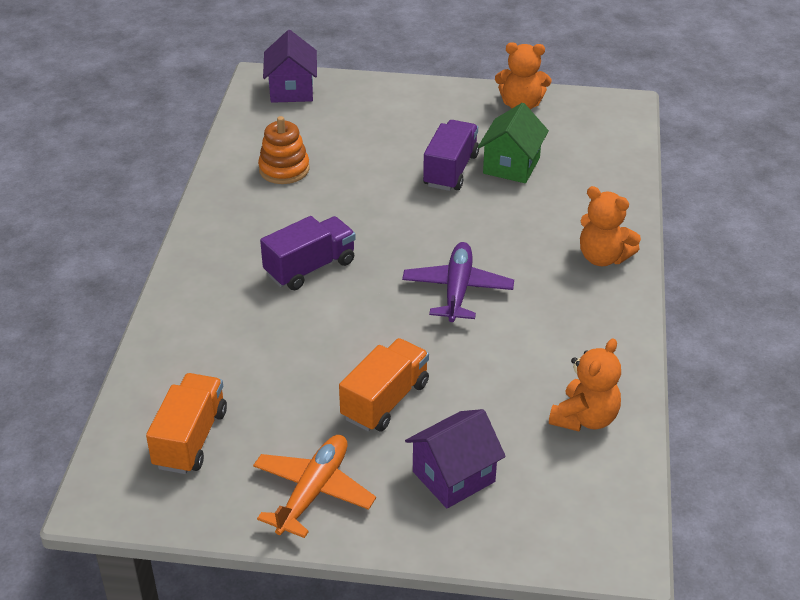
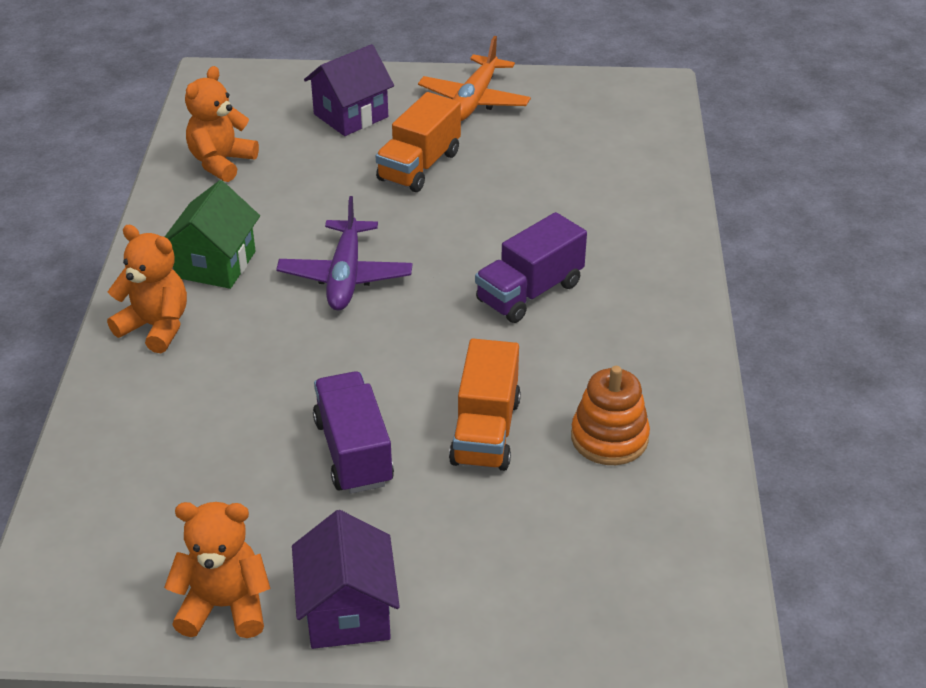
camera: 175 degrees right, 0 degrees up
(190, 439) = (598, 129): orange truck -> orange truck (485, 431)
(291, 90) = (653, 617): purple house -> purple house (347, 611)
(451, 170) = (353, 452): purple truck -> purple truck turned 150 degrees clockwise
(511, 165) = (258, 467): green house -> green house (215, 264)

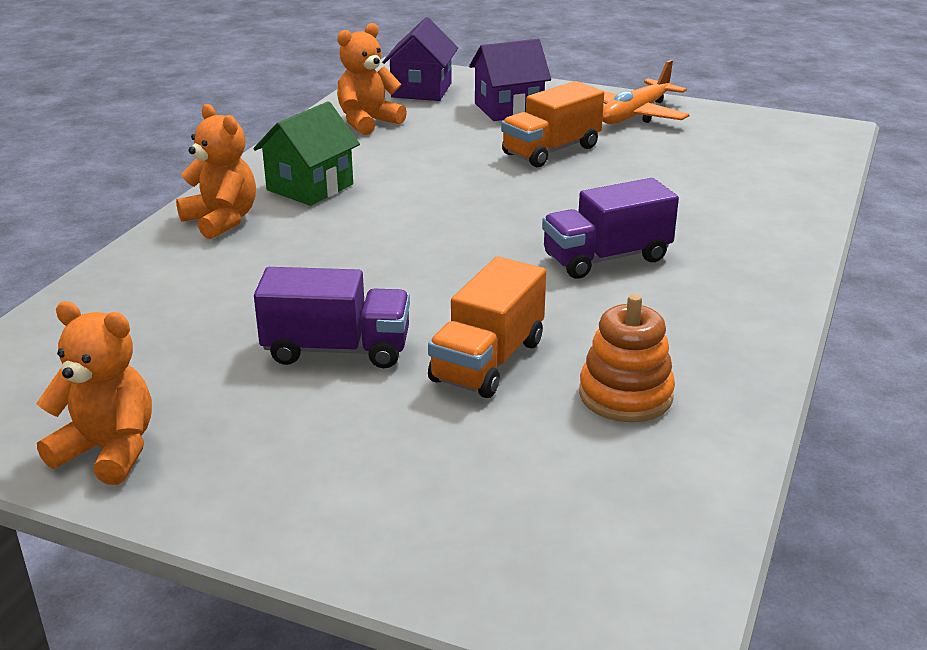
camera: 20 degrees right, 10 degrees down
(345, 276) = (425, 215): purple plane -> none
(347, 611) = (229, 487): purple house -> purple house (421, 90)
(353, 452) = (337, 350): purple truck -> purple truck turned 90 degrees clockwise

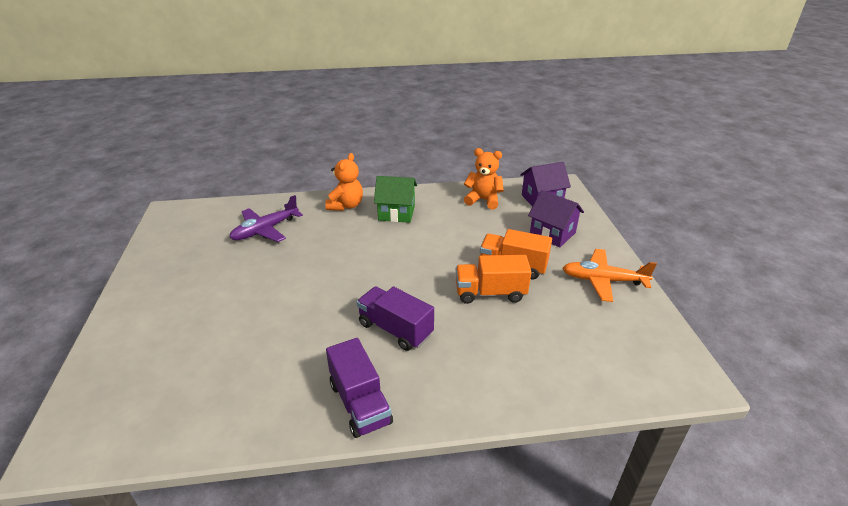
camera: 60 degrees right, 5 degrees up
(108, 451) = (159, 255): orange teddy bear -> none
(190, 311) = (265, 230): none -> purple plane
(337, 350) = (253, 277): purple truck -> purple truck (360, 403)
(487, 361) = (264, 324): orange truck -> orange truck (490, 293)
(625, 395) = (252, 381): orange stacking toy -> none

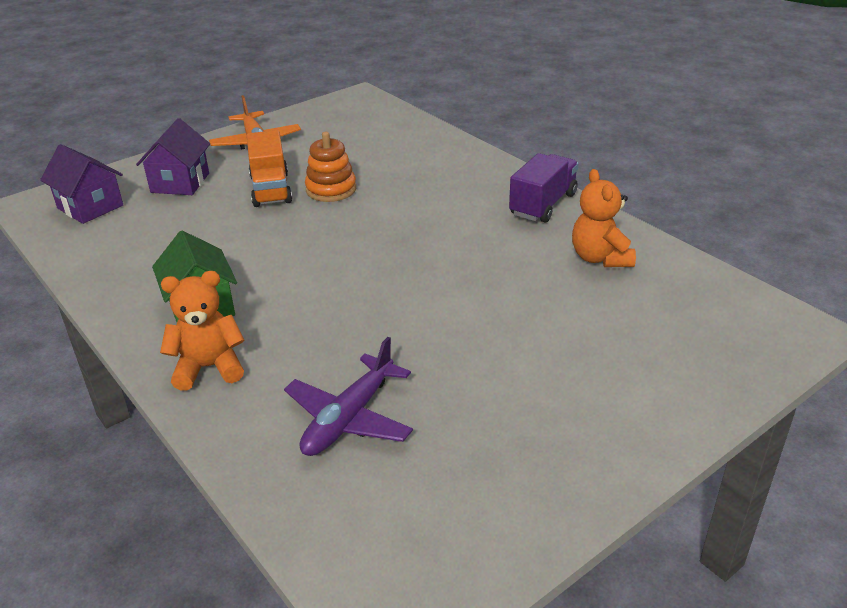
camera: 120 degrees left, 0 degrees up
(265, 230) = (349, 418): purple plane -> purple plane turned 105 degrees clockwise
(395, 329) = (440, 220): purple truck -> none
(483, 200) = (116, 248): orange teddy bear -> orange teddy bear (600, 258)
(490, 293) = (331, 189): orange truck -> orange stacking toy

